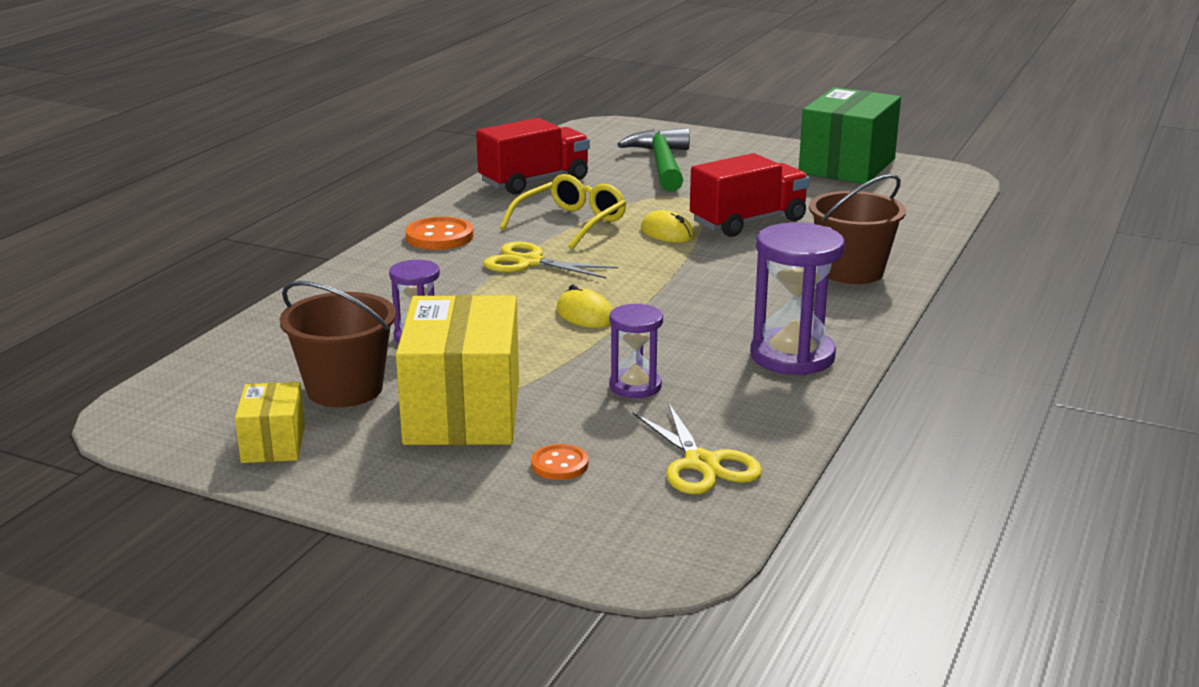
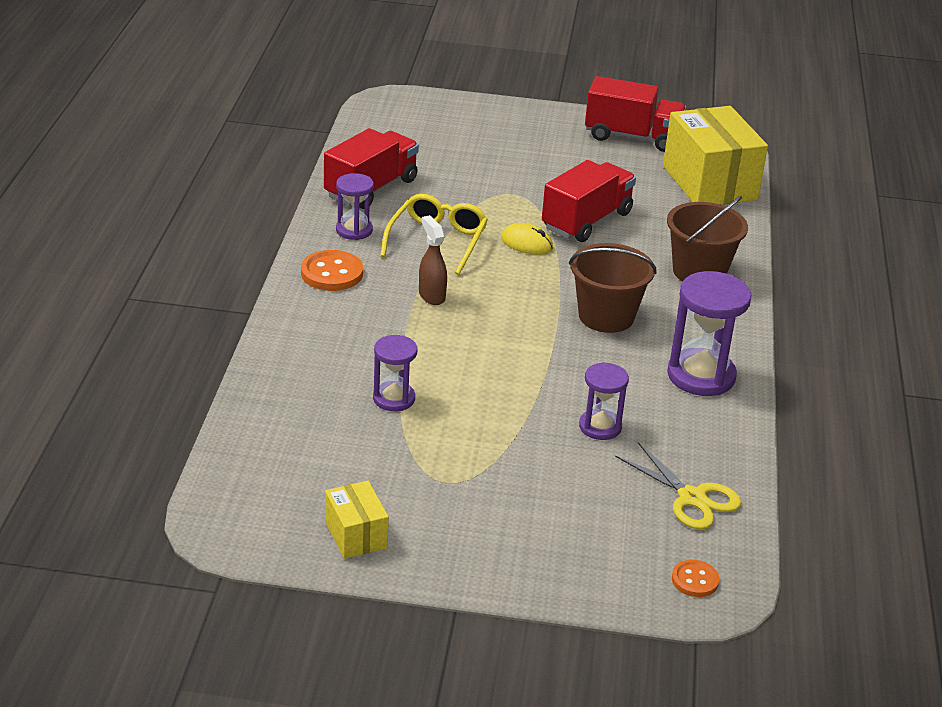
camera: 20 degrees left, 10 degrees up
(345, 389) = (372, 467): brown bucket -> brown bucket (606, 316)
(463, 412) = (483, 476): yellow box -> yellow box (709, 183)
(490, 209) = (354, 230): none -> purple hourglass
(530, 262) = (431, 296): yellow scissors -> brown spray bottle
(559, 465) = (590, 517): orange button -> orange button (695, 580)
(585, 315) = (515, 353): yellow mouse -> none
(662, 164) = (472, 152): green hammer -> none
(847, 166) = (632, 137): green box -> red truck

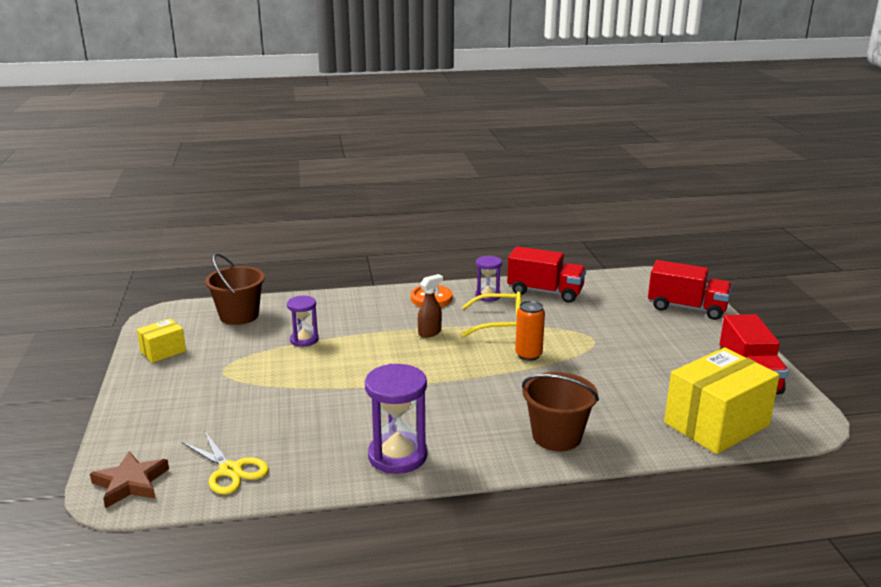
camera: 75 degrees right, 10 degrees down
(526, 243) = (528, 355): yellow mouse -> orange can
(586, 221) = (586, 374): red truck -> red truck (687, 308)
(600, 427) = (306, 418): purple hourglass -> none
(606, 316) = (453, 401): brown bucket -> brown bucket (239, 315)
(692, 498) = (230, 470): yellow scissors -> yellow scissors turned 75 degrees counterclockwise
(695, 580) = (131, 483): orange button -> brown star

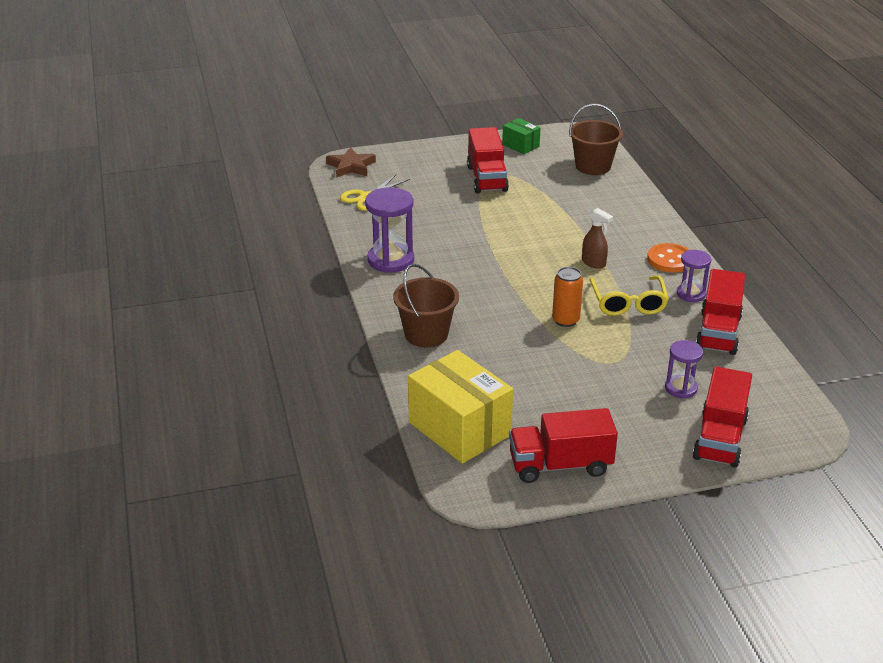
camera: 85 degrees right, 10 degrees up
(163, 351) = (520, 145): yellow box -> green box
(230, 378) = (486, 178): none -> red truck
(304, 340) = (559, 202): purple hourglass -> purple hourglass (681, 388)

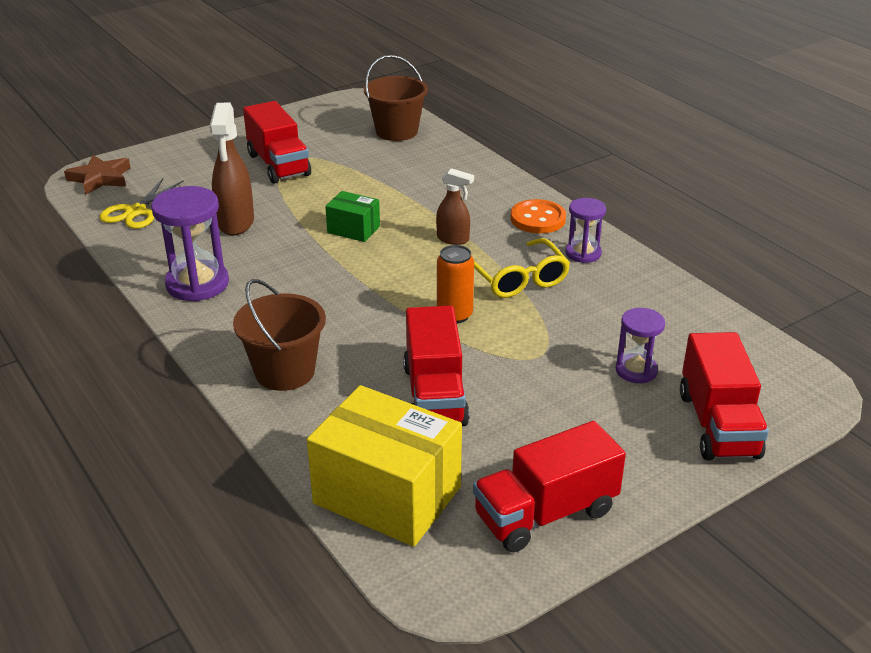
camera: 20 degrees left, 0 degrees up
(436, 220) = (236, 223): none -> brown spray bottle
(520, 145) = (302, 122): green box -> green box (353, 229)
(718, 332) = (639, 292): red truck -> red truck (434, 395)

